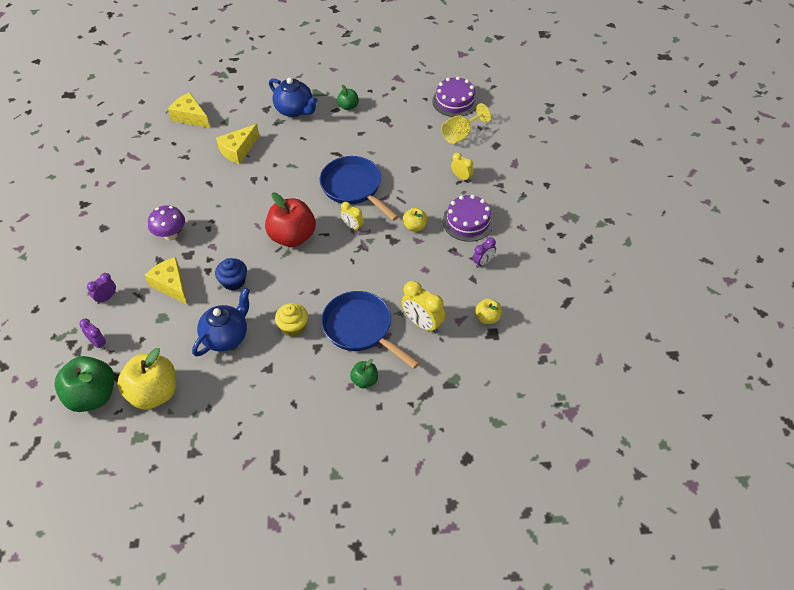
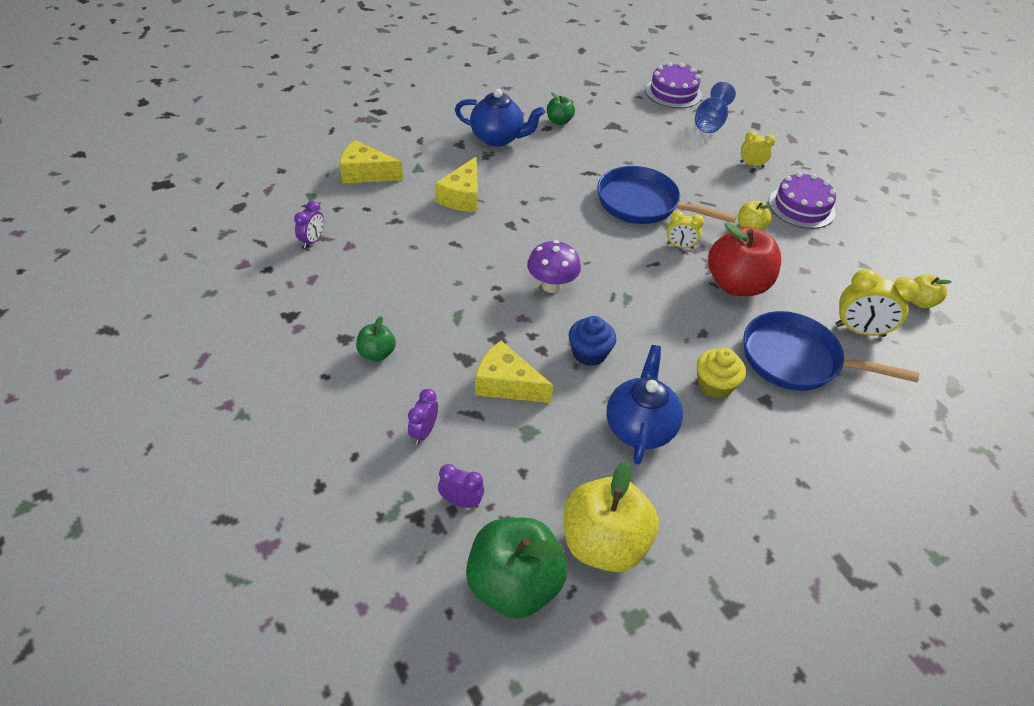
camera: 30 degrees left, 5 degrees down
(171, 235) = (453, 320): purple mushroom -> purple mushroom (551, 286)
(292, 237) = (618, 277): red apple -> red apple (736, 285)
(365, 380) = (859, 421): green apple -> green apple (377, 353)
(461, 134) = (710, 123): yellow goblet -> blue goblet
(483, 262) = (858, 245): purple clock -> purple clock (312, 240)

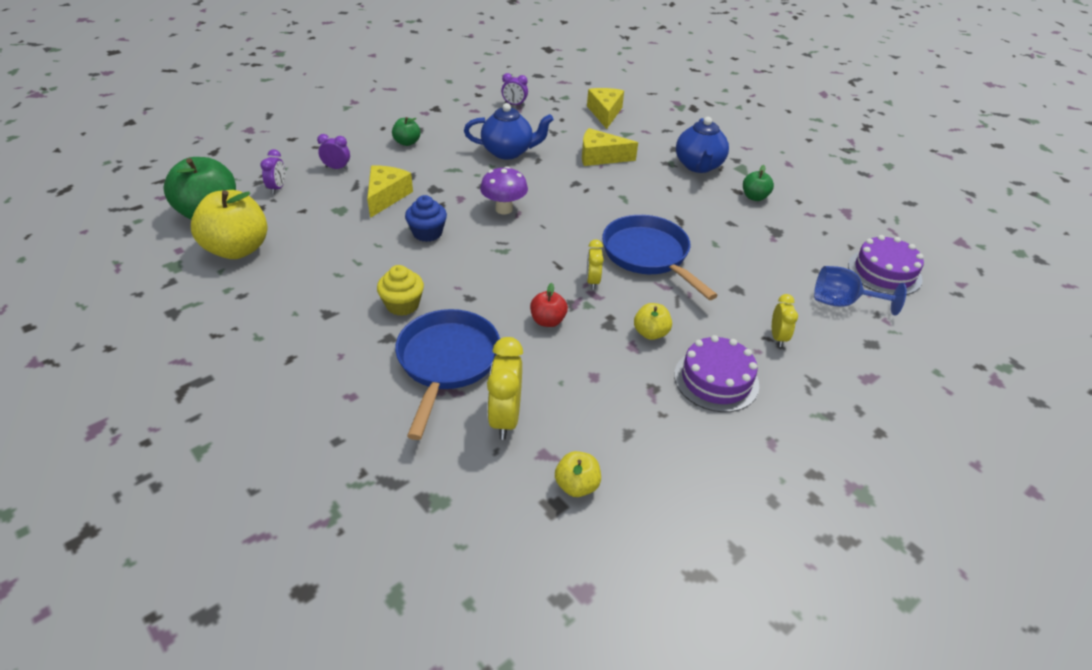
camera: 80 degrees right, 5 degrees down
(639, 427) = (348, 262): blue teapot -> blue teapot (508, 152)
(643, 204) = (648, 255): blue pan -> blue pan turned 45 degrees counterclockwise
(736, 285) = (548, 321): red apple -> red apple, size x0.50

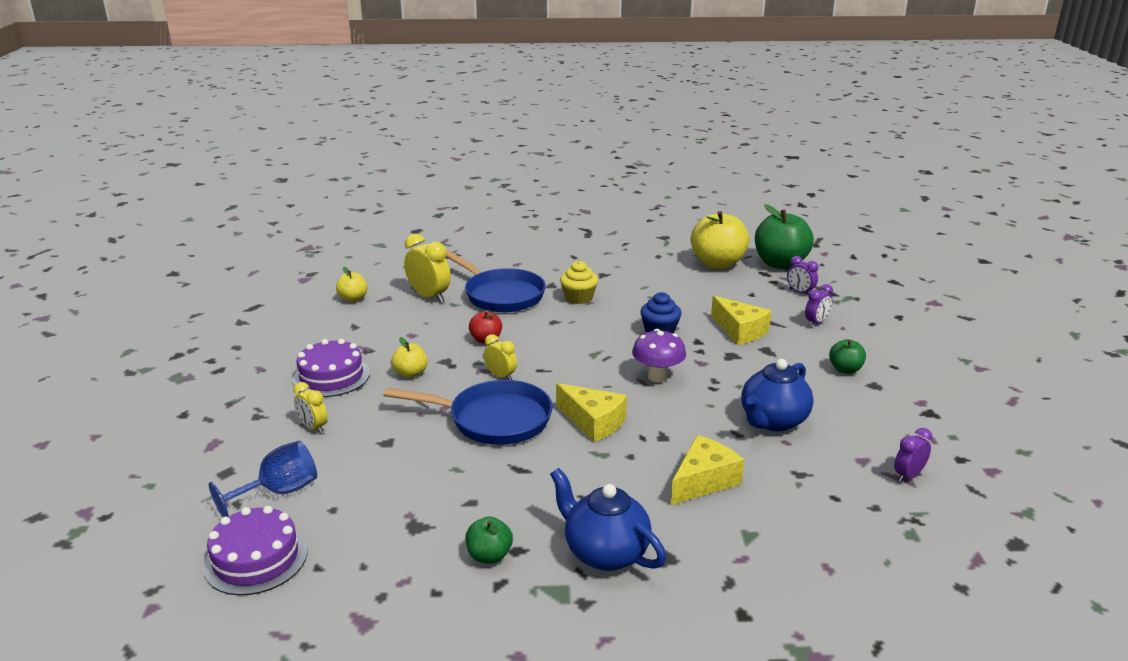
camera: 130 degrees right, 15 degrees down
(605, 113) = (828, 547): yellow cheese -> yellow cheese (593, 422)

